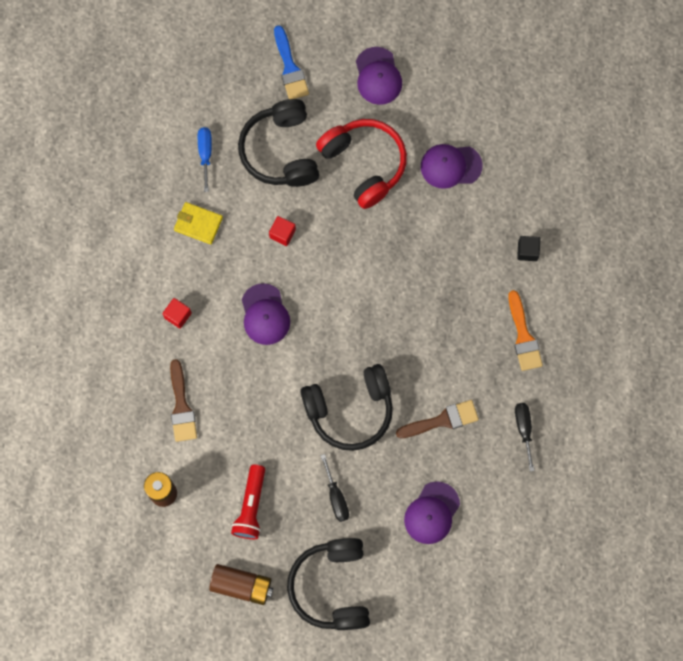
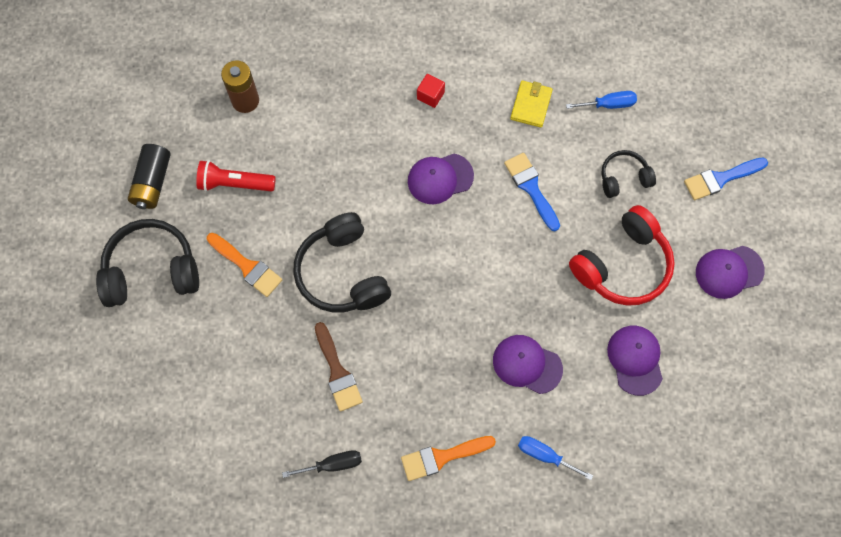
camera: 85 degrees right, 5 degrees down
(181, 406) = (335, 108): brown brush -> none
(242, 585) = (152, 182): brown battery -> black battery
(281, 151) = (624, 178): black headphones -> black headphones, size x0.55
(282, 234) = (531, 188): red cube -> blue brush
(336, 497) = (247, 266): black screwdriver -> orange brush
(432, 513) = (233, 368): purple cap -> purple cap (527, 364)
(527, 251) = (545, 455): black cube -> blue screwdriver

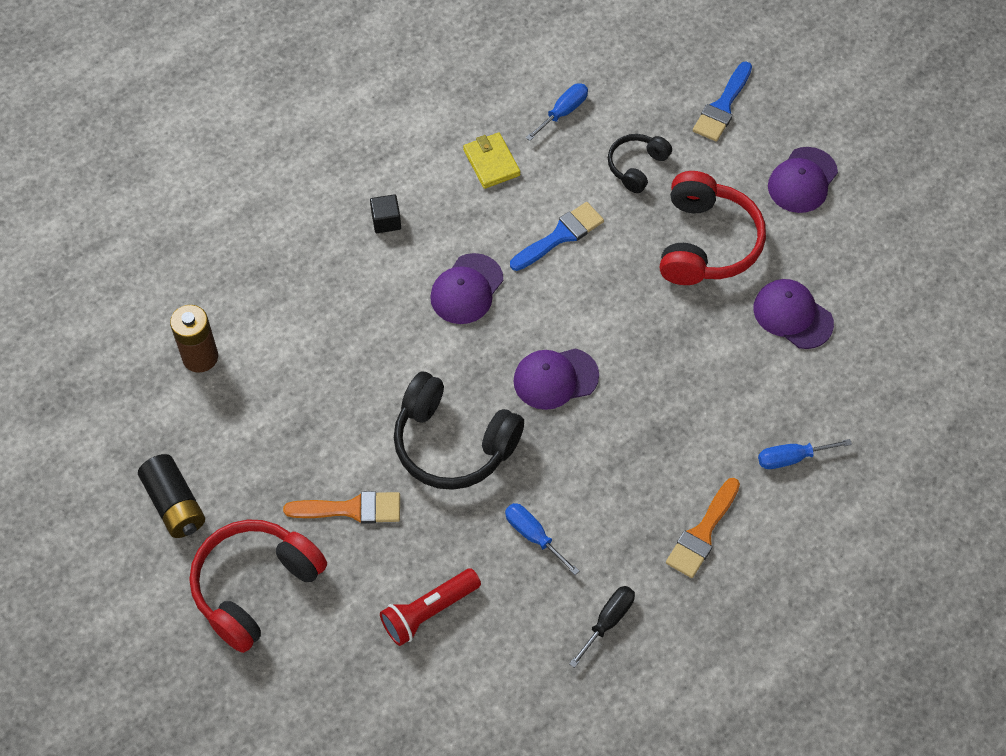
camera: 40 degrees left, 10 degrees down
(151, 270) = (255, 587): black headphones -> red headphones
(235, 184) = (264, 442): red flashlight -> red flashlight (429, 612)
(337, 372) = (533, 535): brown brush -> blue screwdriver
(430, 95) = (386, 221): red cube -> black cube
(527, 364) = (702, 392): purple cap -> purple cap (555, 378)
(531, 188) = (560, 236): blue brush -> blue brush turned 120 degrees clockwise

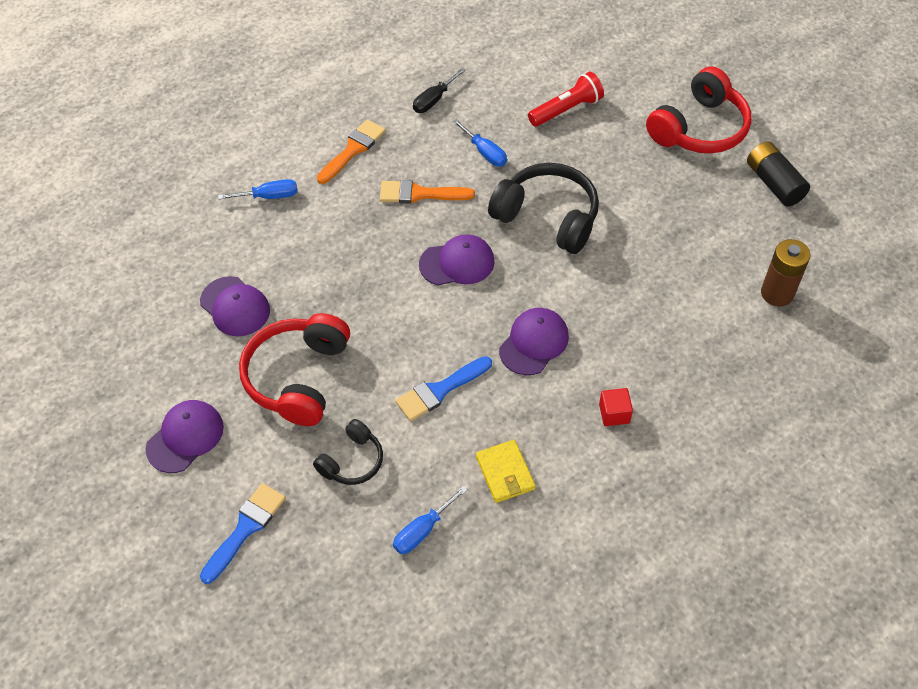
camera: 175 degrees left, 5 degrees down
(351, 509) = (629, 175): orange brush -> orange brush (419, 194)
(386, 221) = (614, 413): black cube -> red cube

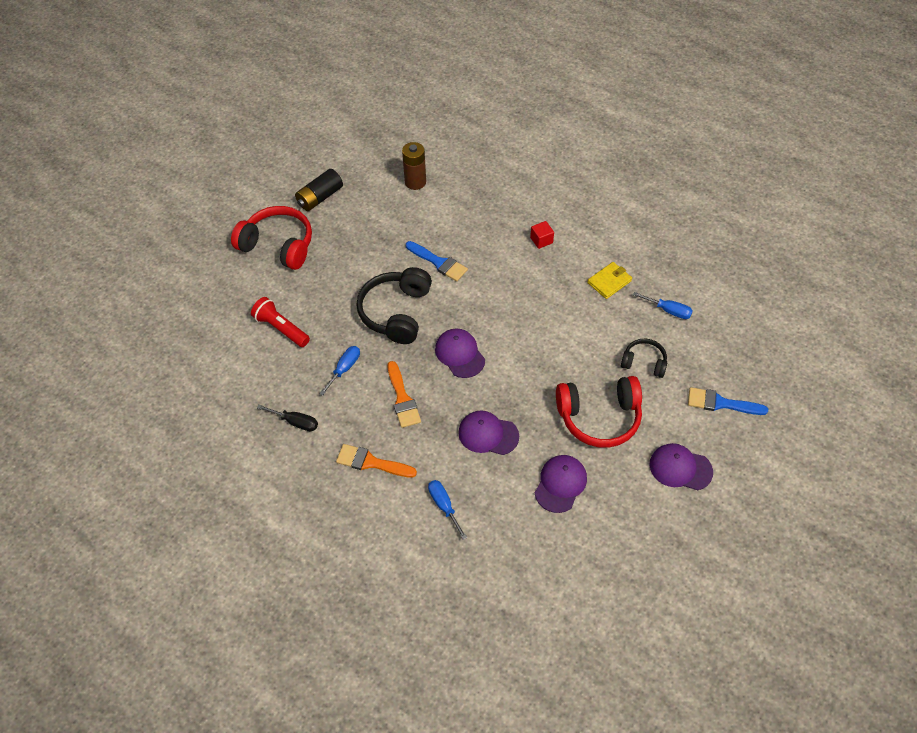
camera: 110 degrees left, 0 degrees up
(439, 390) = (569, 332): blue brush -> blue brush (439, 262)
(534, 343) = (508, 292): purple cap -> purple cap (488, 434)

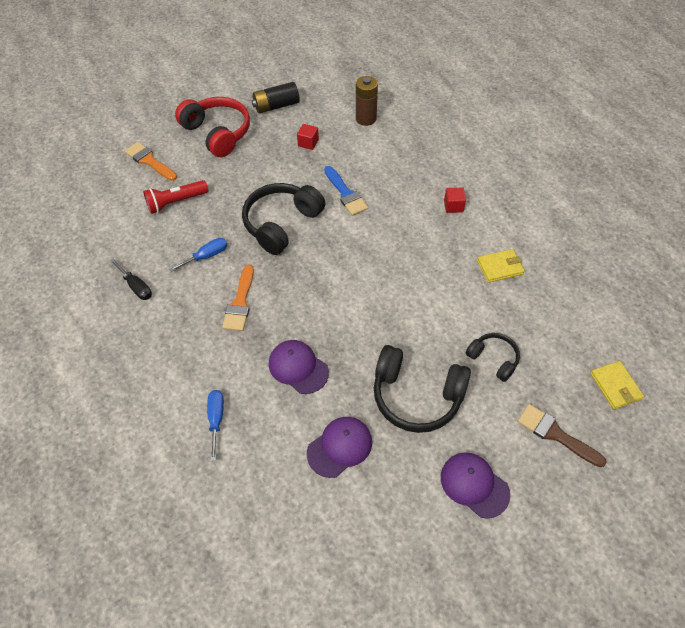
camera: 25 degrees right, 0 degrees up
(281, 328) = (176, 202): red flashlight -> red flashlight turned 90 degrees counterclockwise
(371, 462) = (177, 349): orange brush -> orange brush (149, 161)
(374, 225) = (308, 143): none -> red cube
(460, 354) = (316, 282): purple cap -> none
(599, 417) = (416, 396): red headphones -> black headphones
(668, 310) = (547, 317): blue screwdriver -> none
(721, 403) = (555, 434): blue brush -> brown brush
(747, 347) = (615, 386): none -> yellow wallet

